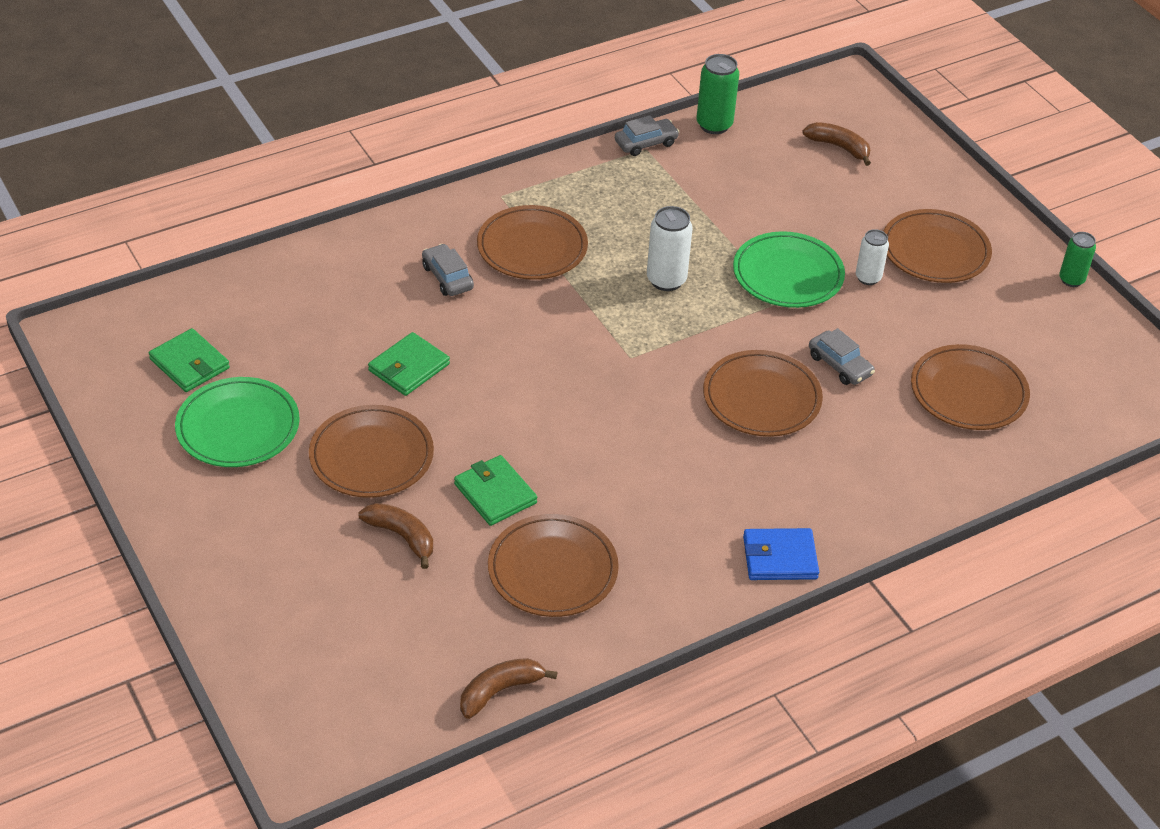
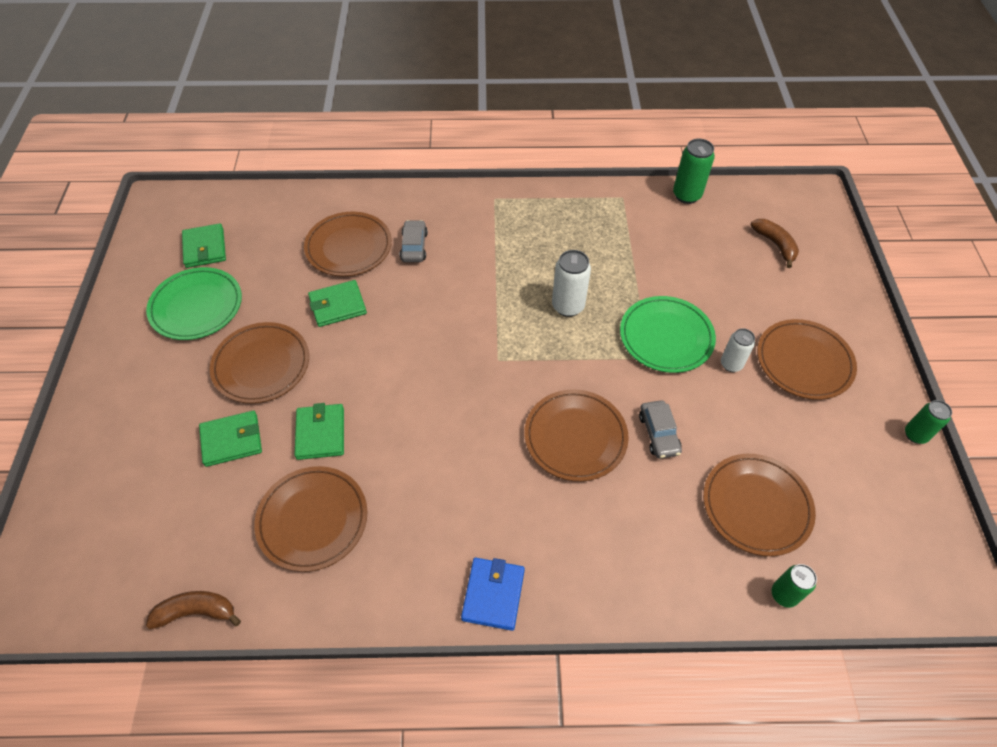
camera: 30 degrees right, 10 degrees up
(402, 536) = (232, 440): brown banana -> green wallet
(532, 247) = (488, 245): brown plate -> brown plate (349, 247)
(646, 143) = (625, 193): grey car -> none
(780, 558) = (493, 594): blue wallet -> blue wallet turned 75 degrees clockwise
(1035, 453) = (784, 595): none -> green can

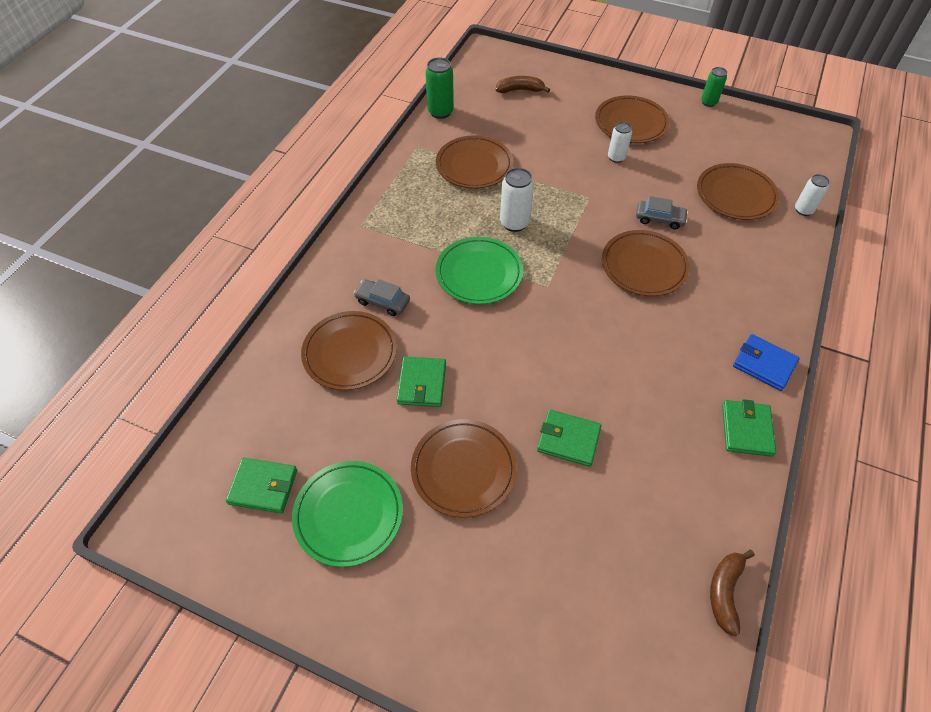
camera: 65 degrees left, 0 degrees up
(232, 440) = (545, 518): green wallet -> green wallet (746, 429)
(313, 520) = (658, 470): brown plate -> brown plate (474, 165)
(666, 337) = (575, 180): green plate -> green plate (479, 273)
(784, 595) = (803, 210): green can -> white can

